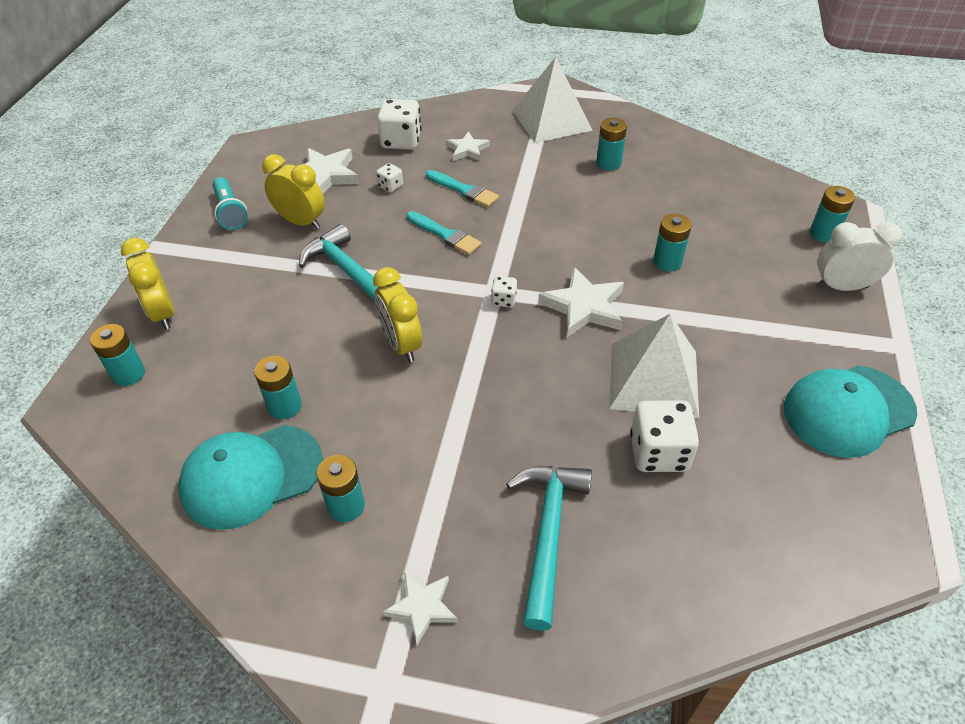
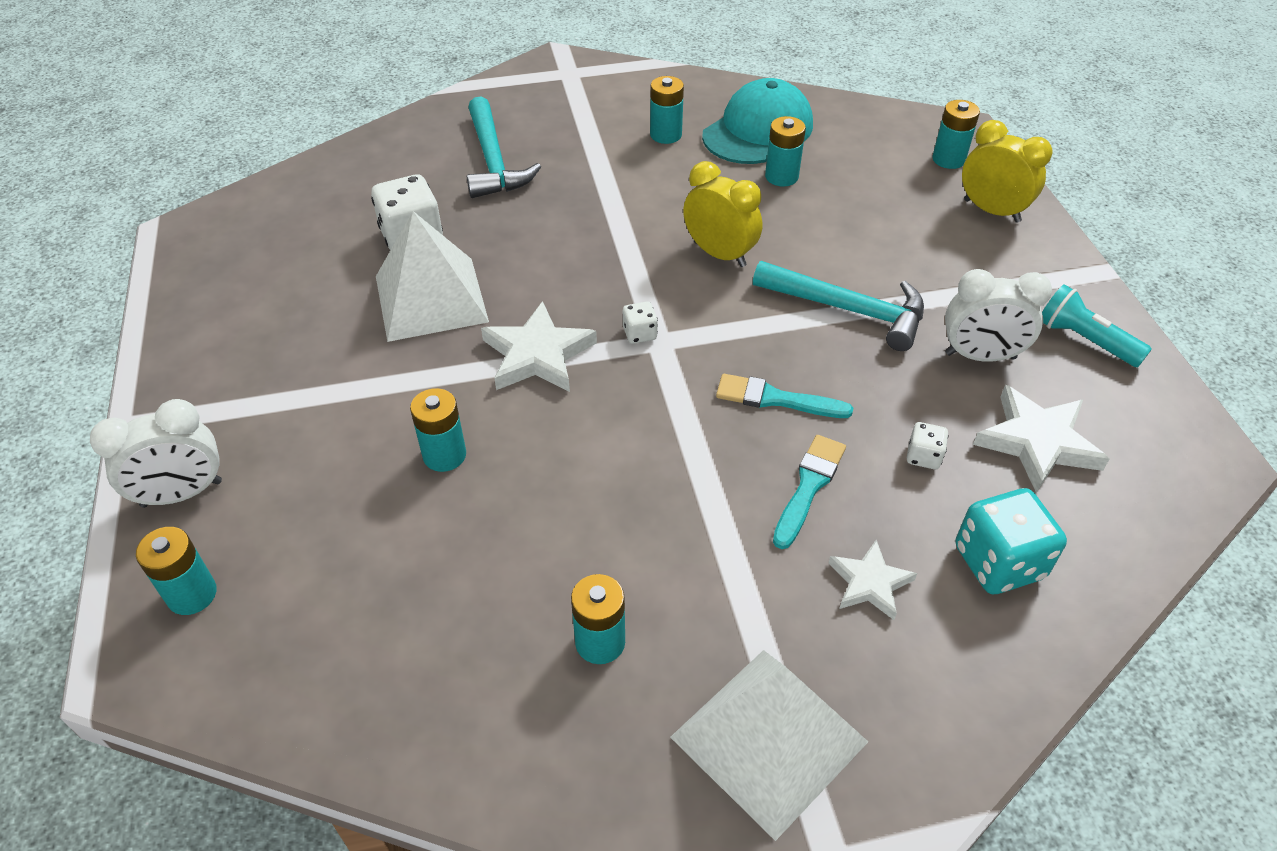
camera: 155 degrees right, 0 degrees up
(301, 222) = (980, 356): yellow clock -> white clock
(401, 141) = (998, 562): white dice -> turquoise dice
(422, 607) = (567, 105): white star -> none
(463, 190) = (808, 487): turquoise brush -> turquoise brush turned 105 degrees clockwise
(848, 411) = (210, 327): turquoise cap -> none

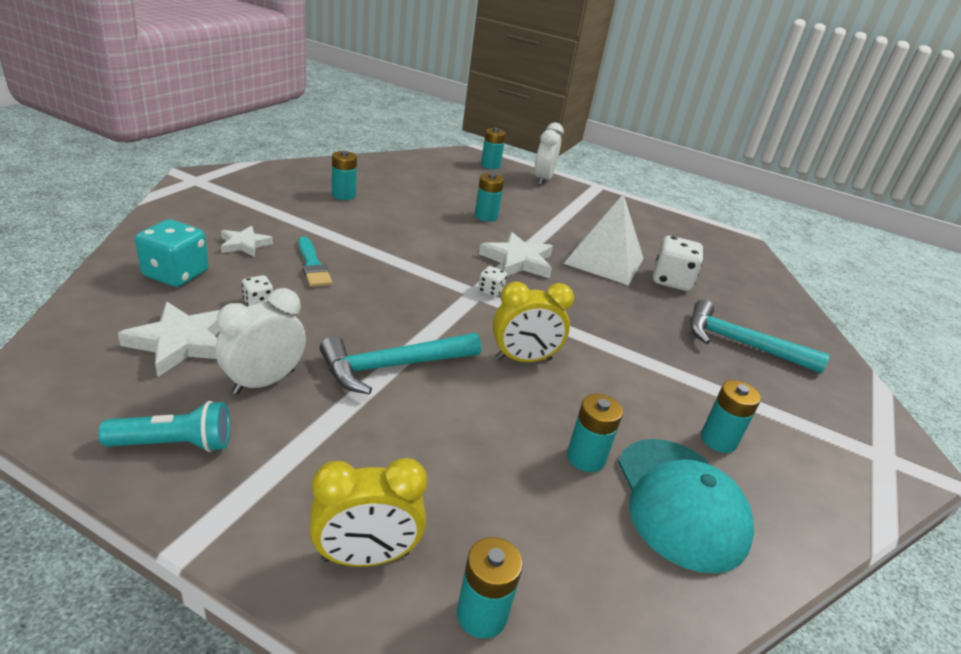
camera: 125 degrees right, 15 degrees down
(768, 739) = (248, 195): white pyramid -> none
(776, 399) = (375, 294): turquoise brush -> none

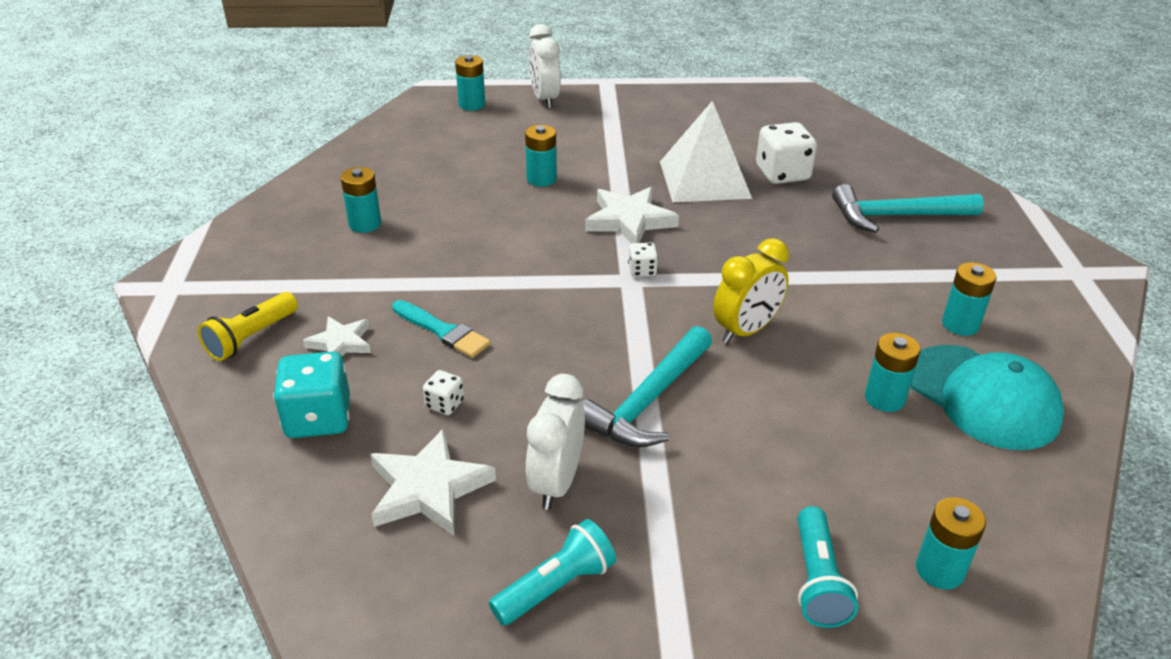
camera: 25 degrees left, 5 degrees up
(200, 220) = (251, 338): none -> yellow flashlight
(366, 556) = (817, 580): yellow clock -> turquoise flashlight

